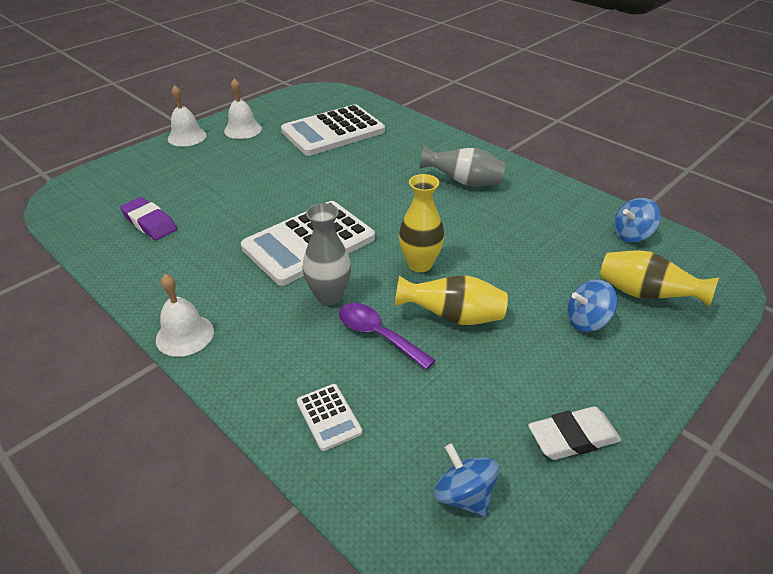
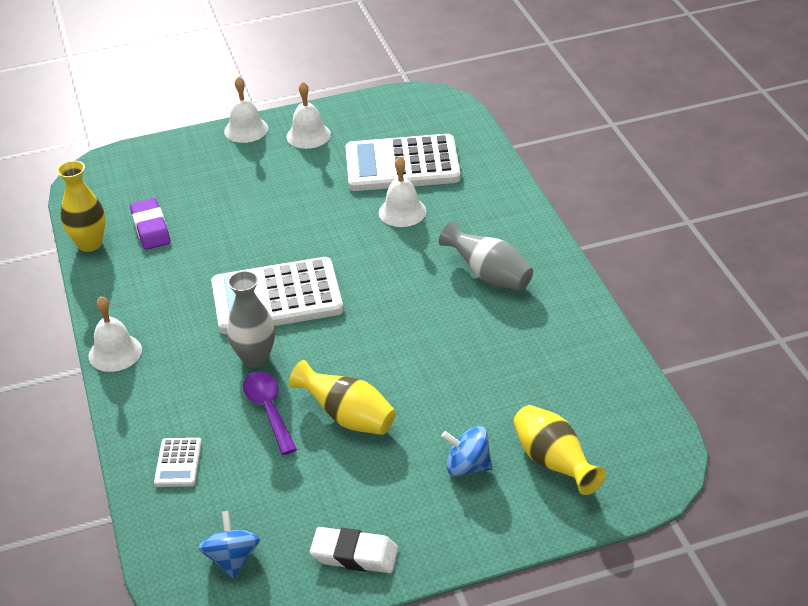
camera: 30 degrees right, 0 degrees up
(360, 159) = (402, 212): none -> white bell
(420, 264) = (362, 355): yellow vase -> yellow vase (90, 244)
(631, 235) = (611, 397): blue spinning top -> none

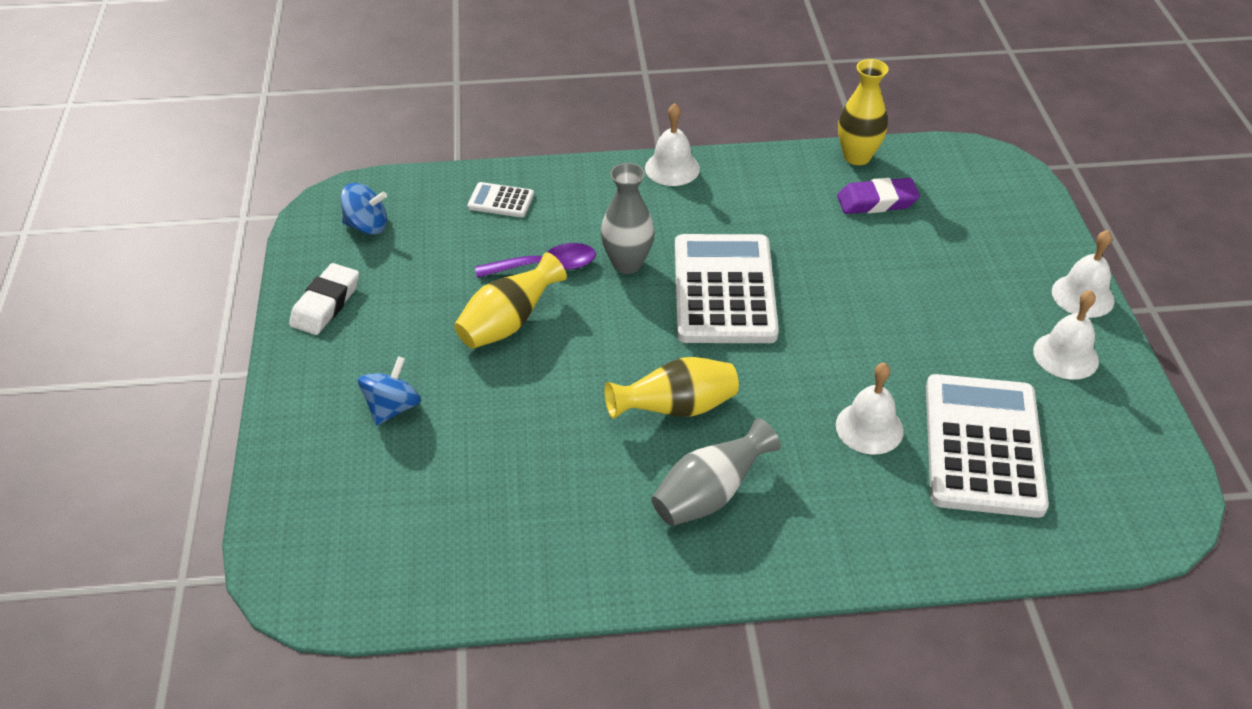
camera: 100 degrees right, 5 degrees up
(553, 463) = (359, 484): yellow vase -> yellow vase (676, 408)

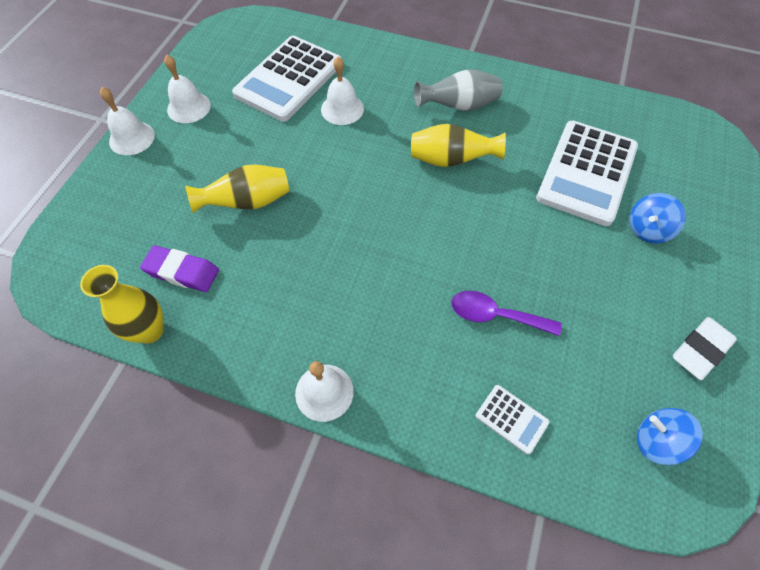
camera: 155 degrees left, 15 degrees up
(508, 323) = (544, 269): yellow vase -> yellow vase (247, 202)
(627, 264) = (425, 290): grey vase -> none
(724, 290) = (364, 235): white calculator -> white calculator (587, 173)

